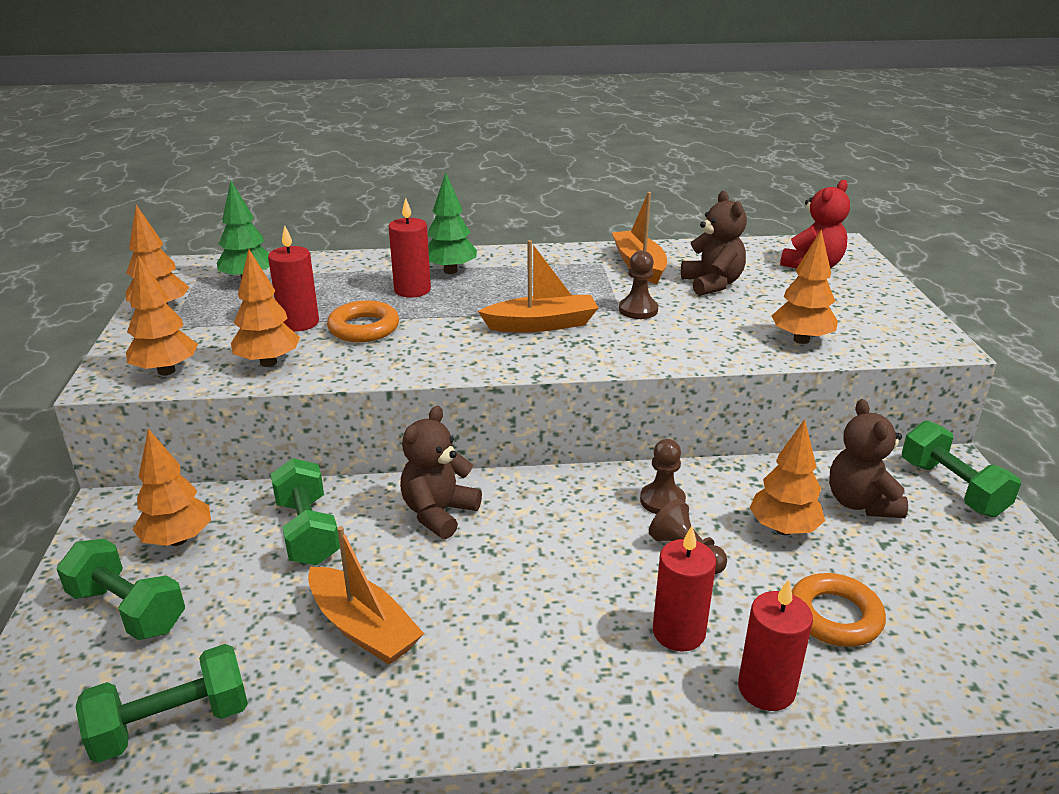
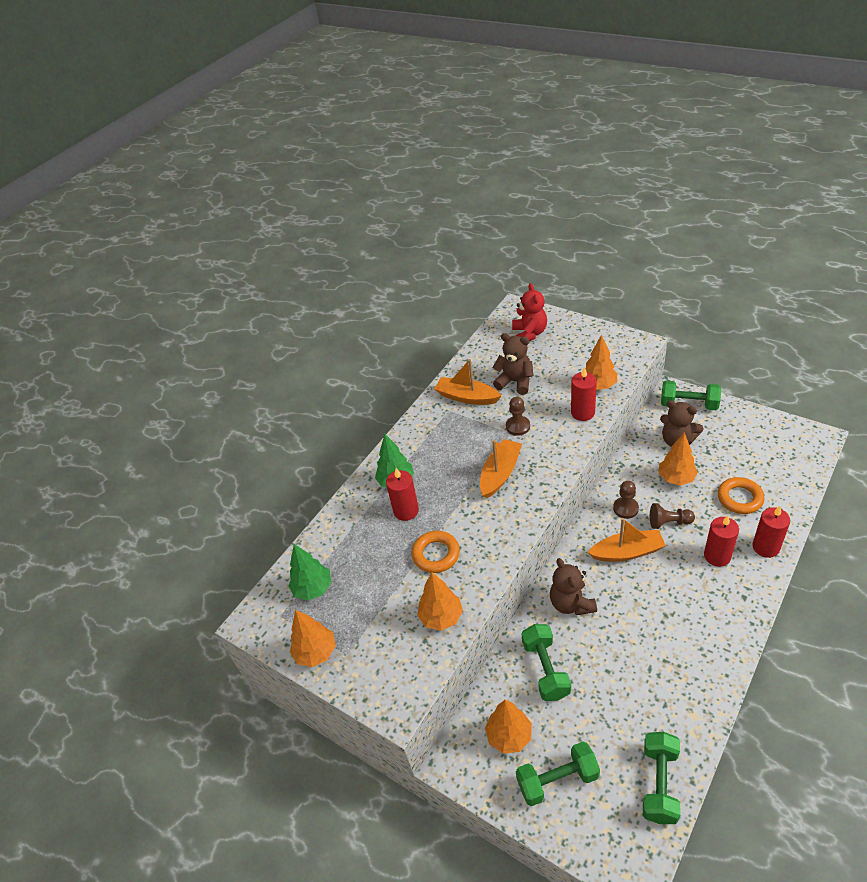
camera: 45 degrees left, 15 degrees up
(166, 371) = (409, 674): orange tree -> none
(299, 323) = (401, 583): red candle -> red candle (583, 413)
(307, 531) = (546, 669): green dumbbell -> green dumbbell turned 60 degrees clockwise
(363, 628) = (640, 675): orange boat -> orange boat (627, 552)

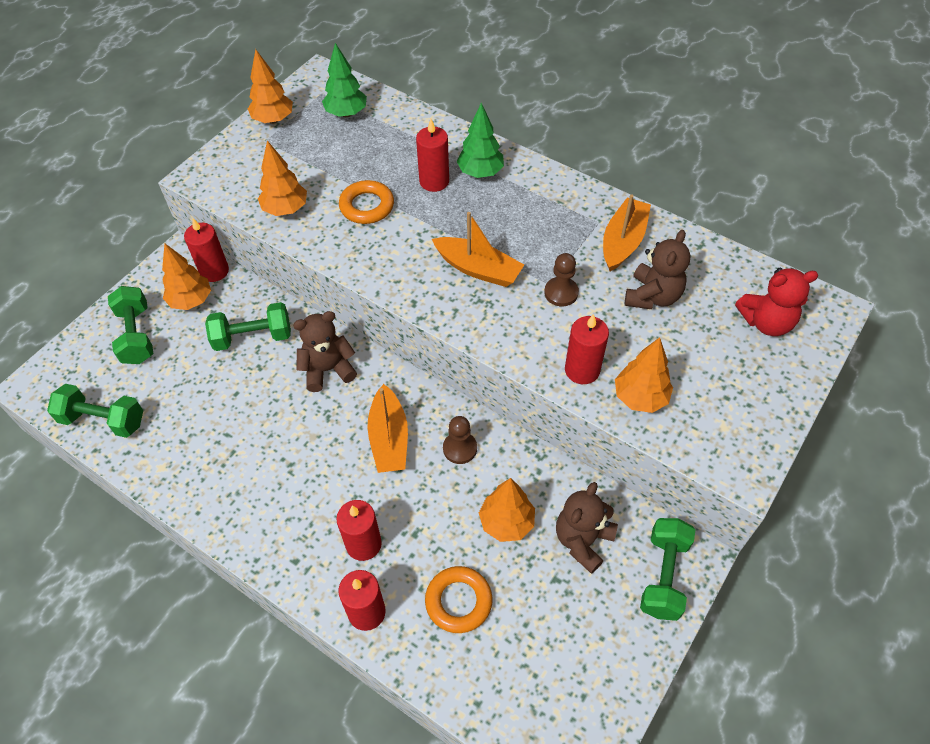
camera: 85 degrees right, 10 degrees up
(470, 722) = (214, 271): none -> red candle
(669, 522) = (429, 496): brown pawn -> none

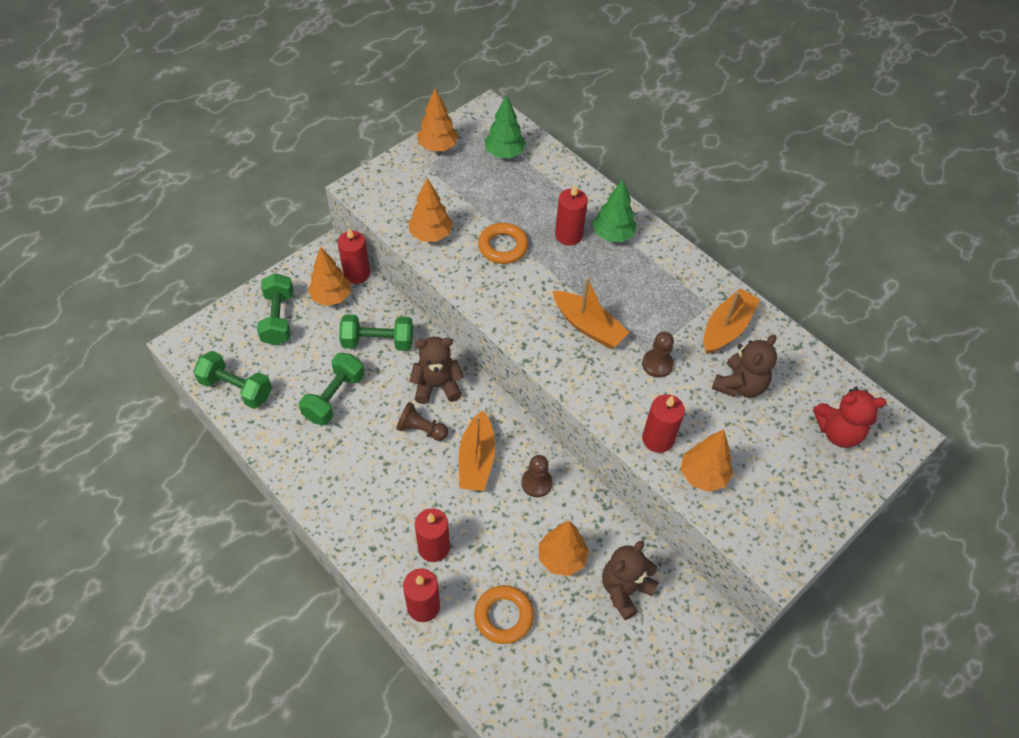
camera: 10 degrees right, 0 degrees up
(321, 419) = (421, 429): none -> brown pawn
(663, 575) = (688, 637): green dumbbell -> green dumbbell (334, 397)

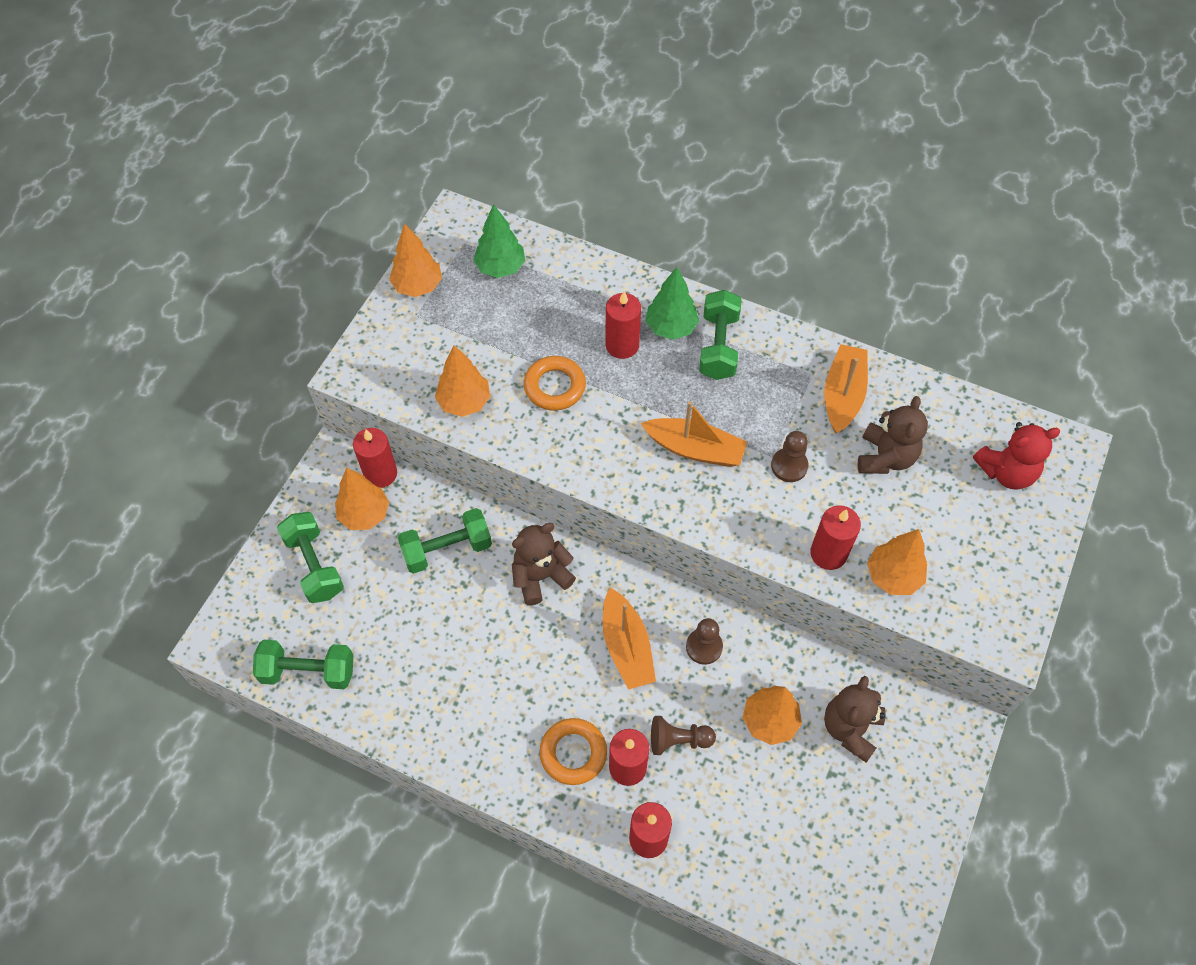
camera: 20 degrees left, 5 degrees up
(334, 397) = (429, 636): green dumbbell -> green dumbbell (718, 346)
(421, 429) = (548, 635): brown pawn -> brown pawn (678, 740)
(503, 616) = (738, 812): orange ring -> orange ring (573, 753)

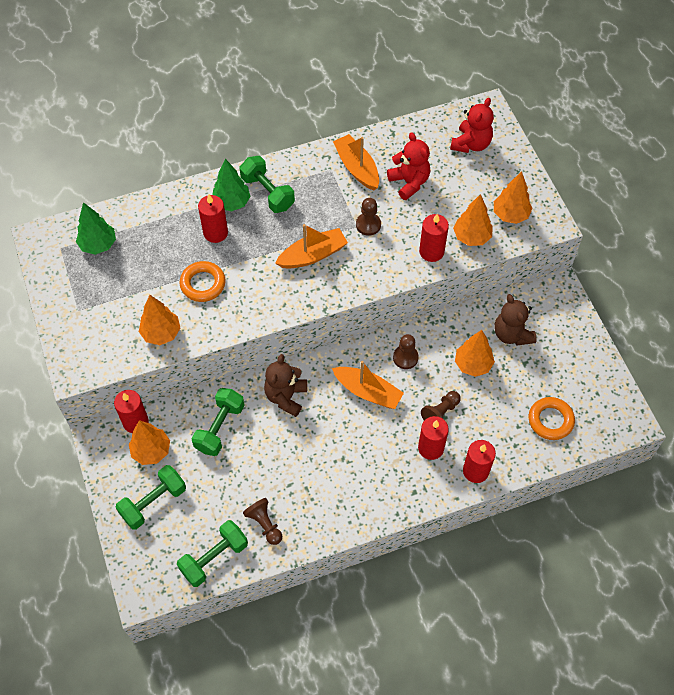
camera: 45 degrees left, 0 degrees up
(314, 565) = (153, 502): green dumbbell -> green dumbbell turned 60 degrees counterclockwise
(386, 684) = (264, 524): none -> brown pawn
(418, 286) = (60, 293): orange tree -> orange tree (510, 215)
(573, 753) = (397, 466): orange ring -> orange ring (550, 420)
(885, 457) = (409, 182): brown teddy bear -> red teddy bear

